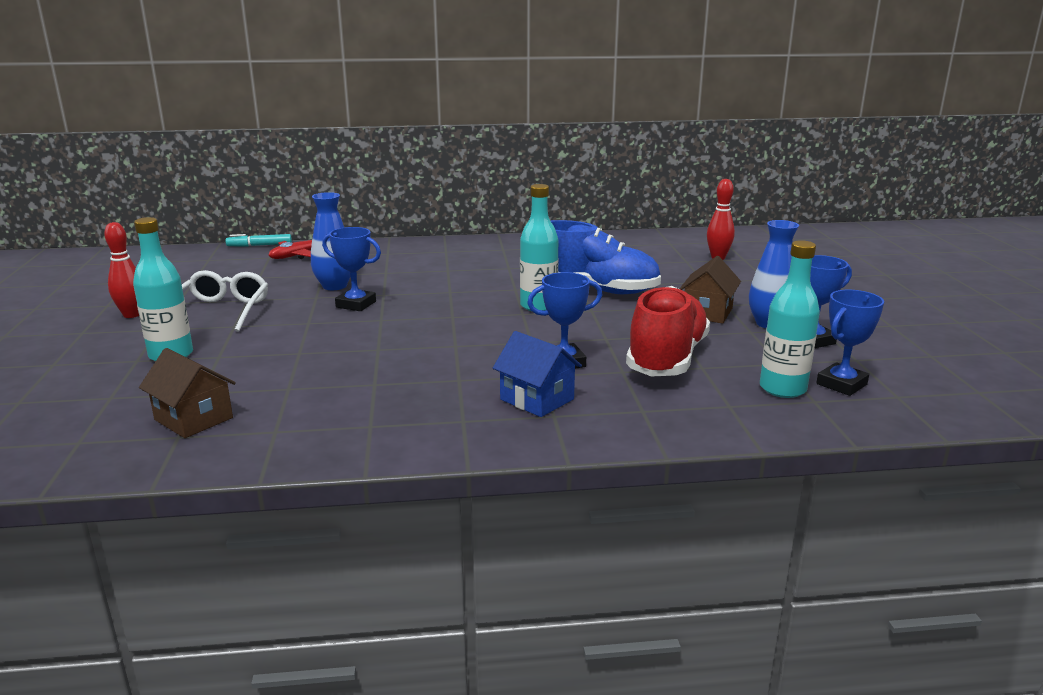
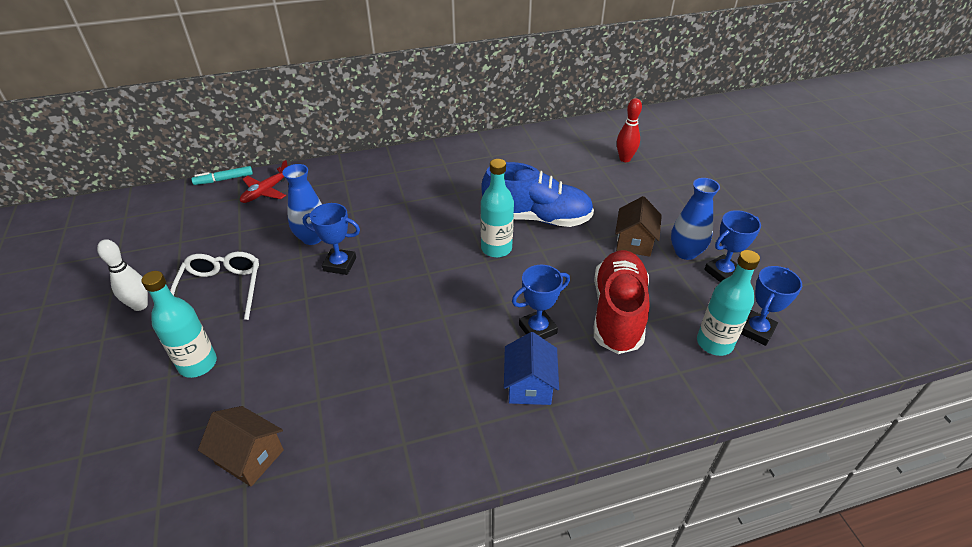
camera: 10 degrees left, 20 degrees up
(132, 315) = (140, 305): red bowling pin -> white bowling pin
(537, 399) = (529, 385): blue house -> blue house turned 60 degrees clockwise

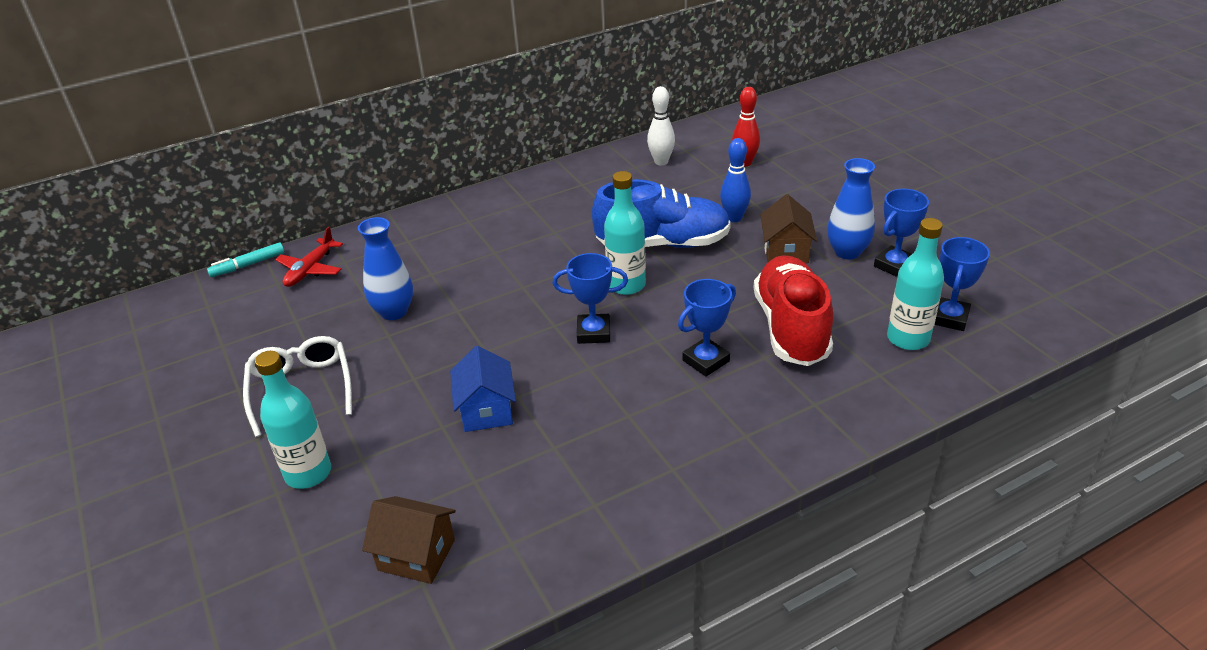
camera: 10 degrees left, 5 degrees down
(140, 305) = (202, 425): white bowling pin -> white bowling pin (661, 162)
(340, 264) = (441, 335): blue trophy -> blue trophy (593, 332)
(529, 385) = (717, 419): blue house -> blue house (486, 410)
(601, 205) = (734, 218): none -> blue bowling pin

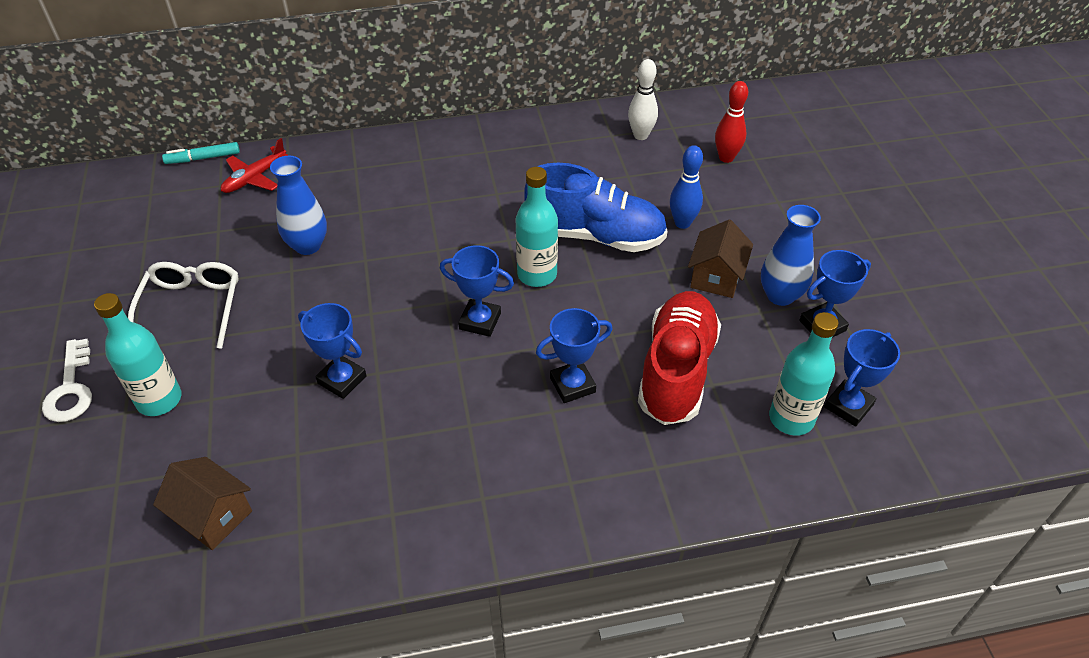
camera: 15 degrees right, 10 degrees up
(206, 488) = (70, 388): none -> white key
(486, 410) = (342, 379): blue house -> blue trophy

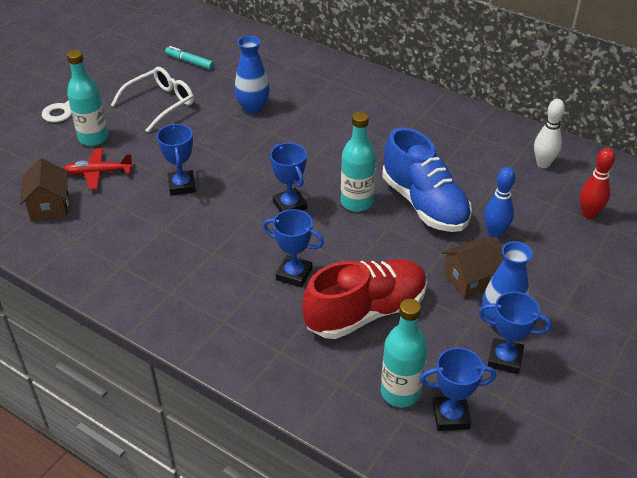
camera: 45 degrees right, 5 degrees down
(203, 158) = (259, 31): turquoise marker -> turquoise marker (189, 62)
(255, 178) = (272, 56): red plane -> red plane (98, 173)

